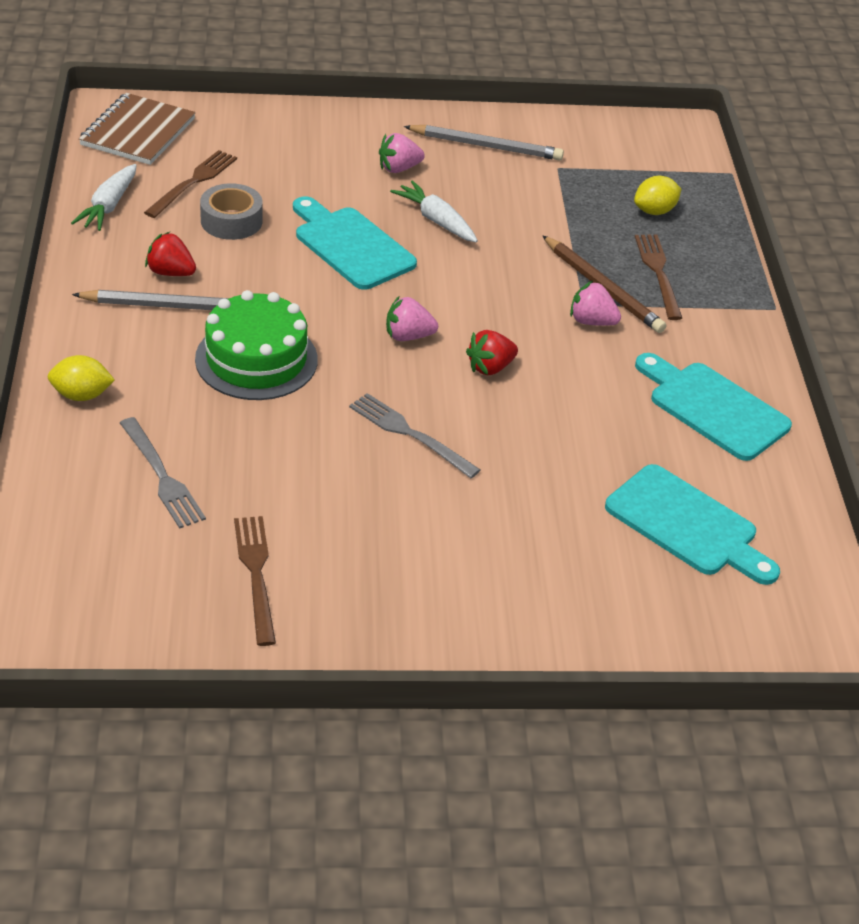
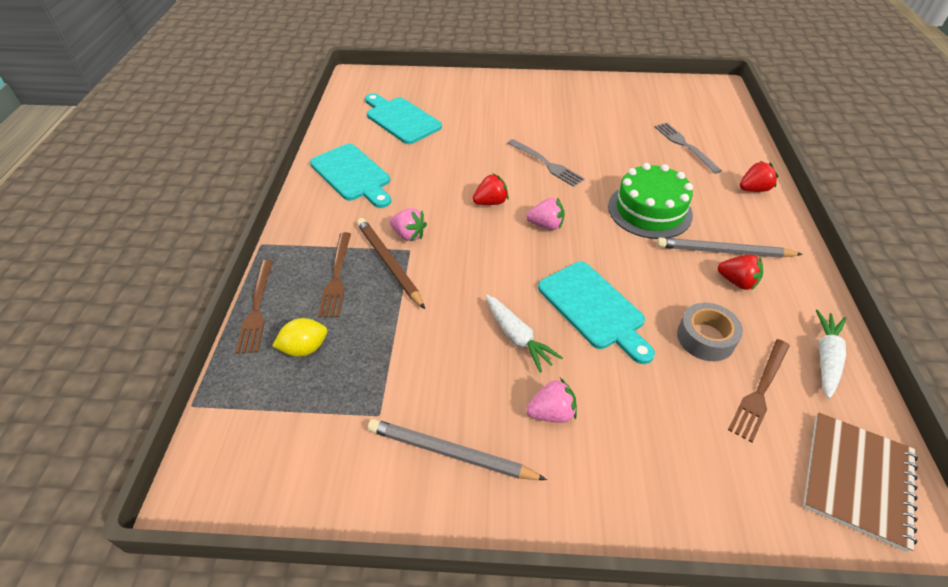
camera: 170 degrees left, 5 degrees up
(82, 395) = (753, 189): yellow lemon -> red strawberry
(256, 574) = (622, 106): brown fork -> brown fork (256, 309)

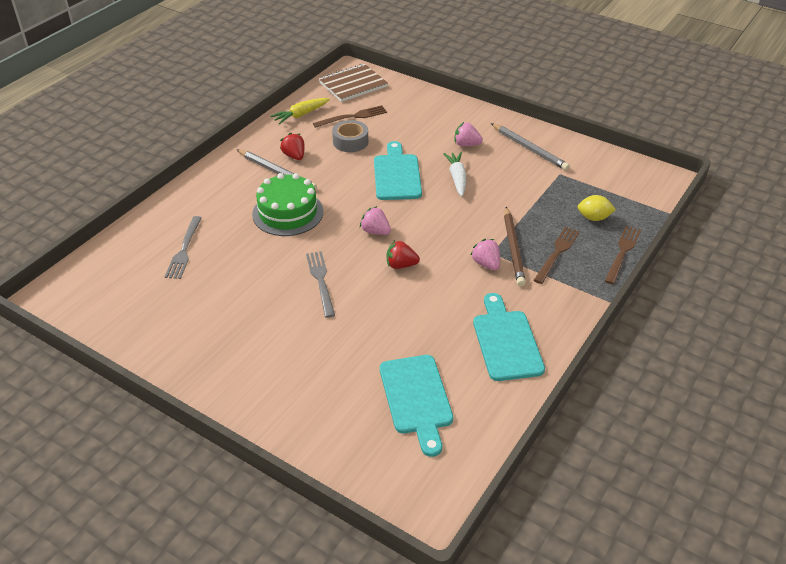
camera: 150 degrees left, 5 degrees down
(753, 189) = (192, 198): red strawberry -> none
(826, 358) = (301, 115): white carrot -> yellow carrot

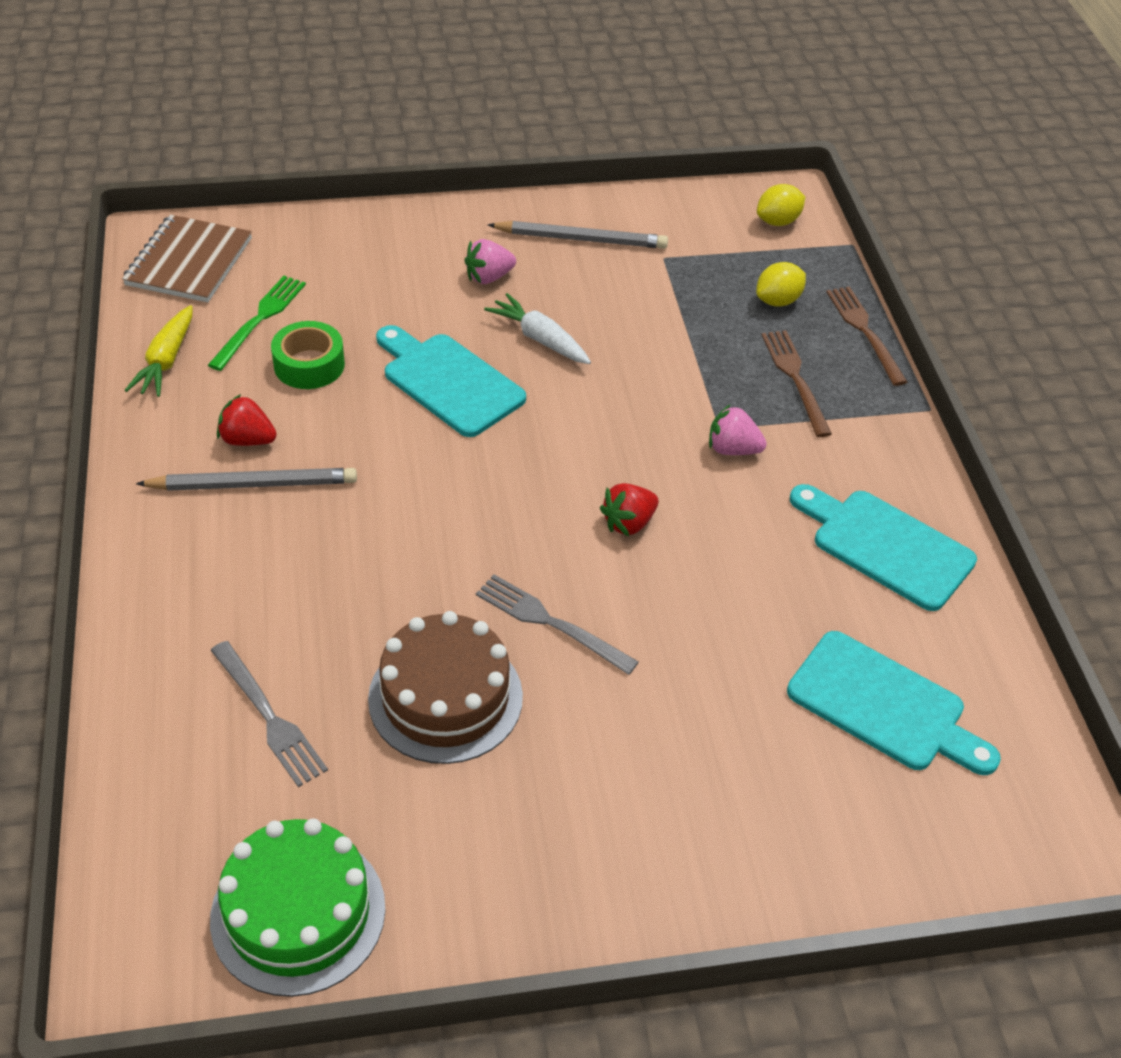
camera: 45 degrees left, 5 degrees up
(249, 281) = (445, 697): none -> brown cake
(288, 213) = (360, 544): green cake -> green cake (298, 913)
(350, 142) = (309, 365): grey tape -> green tape
(353, 117) = (260, 319): brown fork -> green fork
(375, 231) = (530, 492): pink strawberry -> none
(513, 248) = (737, 405): brown pencil -> none
(642, 186) = (778, 221): none -> yellow lemon

